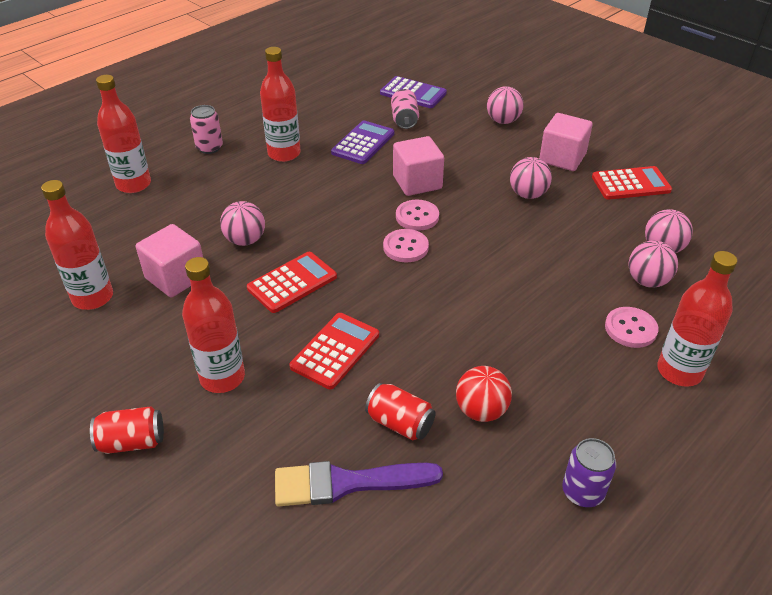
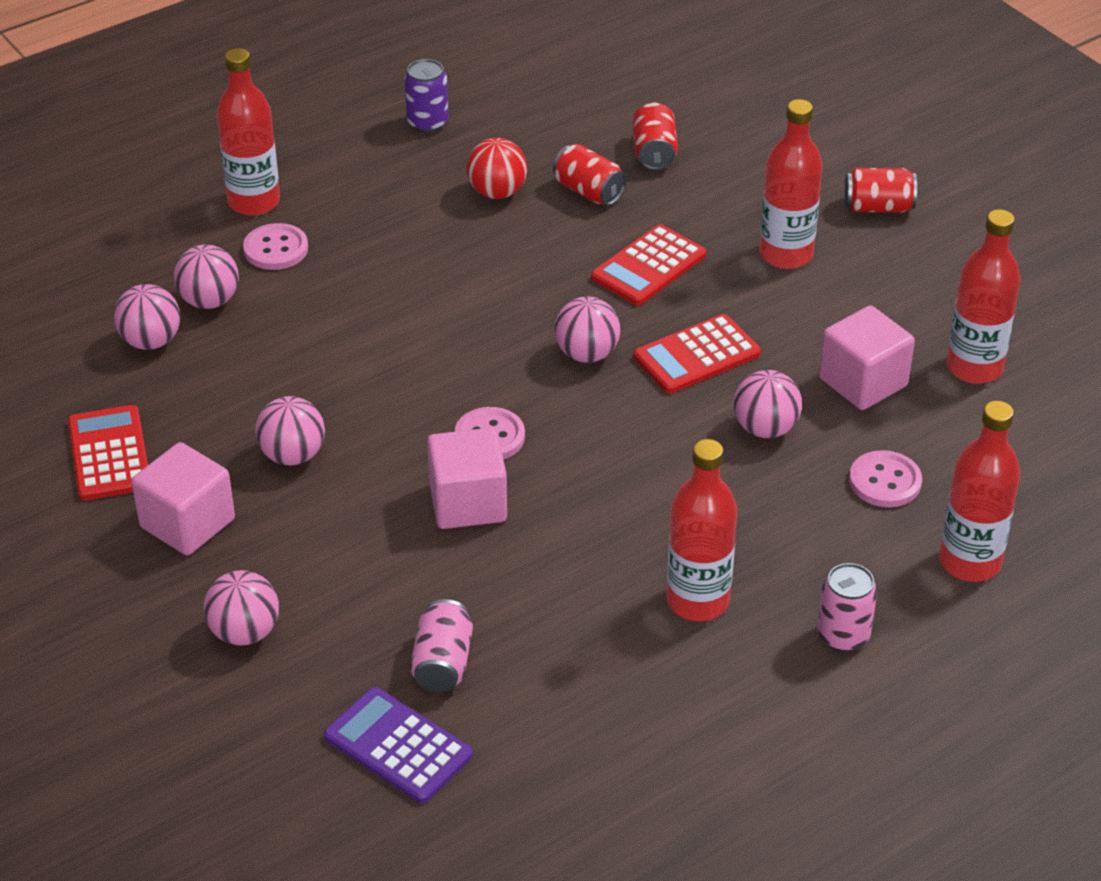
camera: 170 degrees left, 0 degrees up
(347, 483) = (654, 152): purple brush -> red can
(363, 143) = (542, 608): purple calculator -> none
(369, 274) = (587, 354): none -> pink ball
(405, 247) = (523, 388): pink button -> pink button (885, 481)
(631, 184) = (109, 454): red calculator -> red calculator turned 75 degrees clockwise

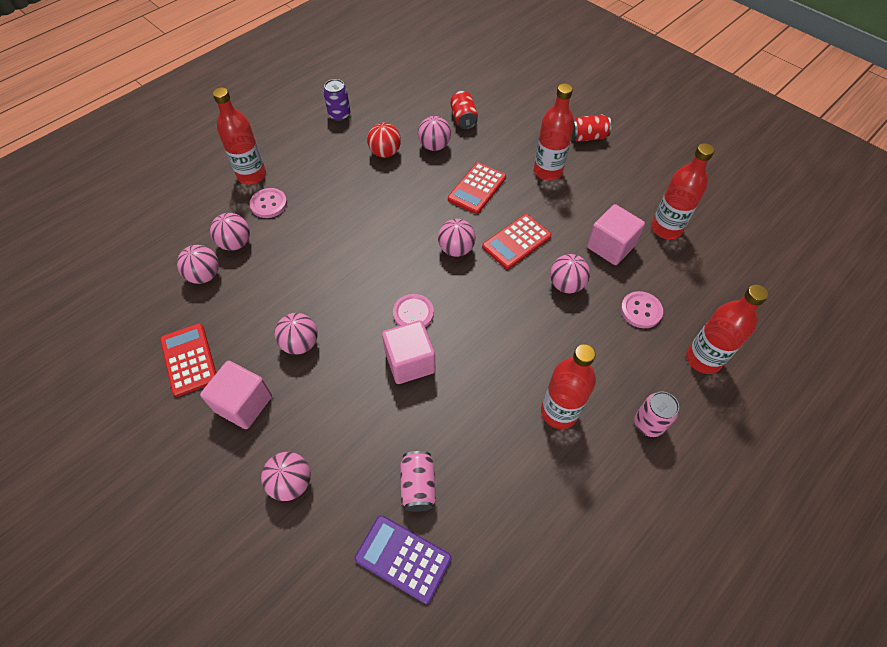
camera: 10 degrees left, 15 degrees up
(589, 191) = (434, 146): red can -> pink ball

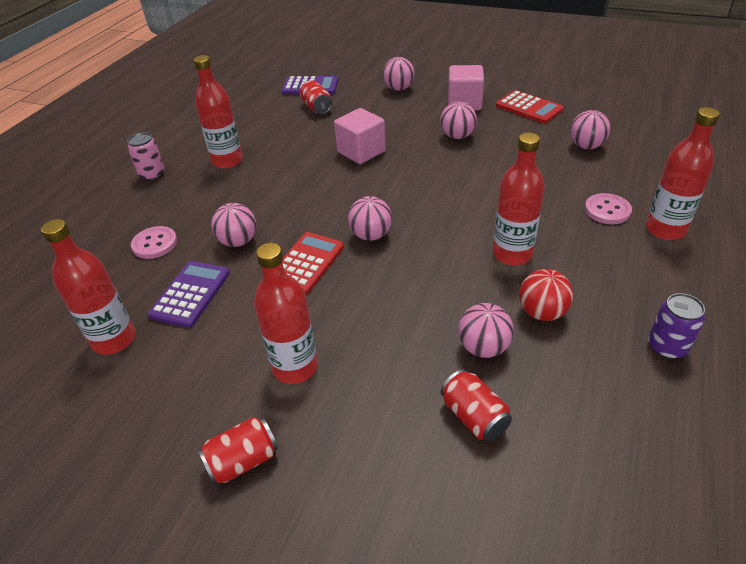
camera: 160 degrees right, 15 degrees down
(235, 243) = (592, 172): pink ball -> none
(413, 313) = (380, 178): pink button -> none
(418, 486) = (317, 107): pink can -> red can
(477, 188) = (385, 307): red calculator -> none
(610, 246) = (191, 294): pink cube -> purple calculator
(703, 359) = (94, 226): red bottle -> red bottle (512, 254)

